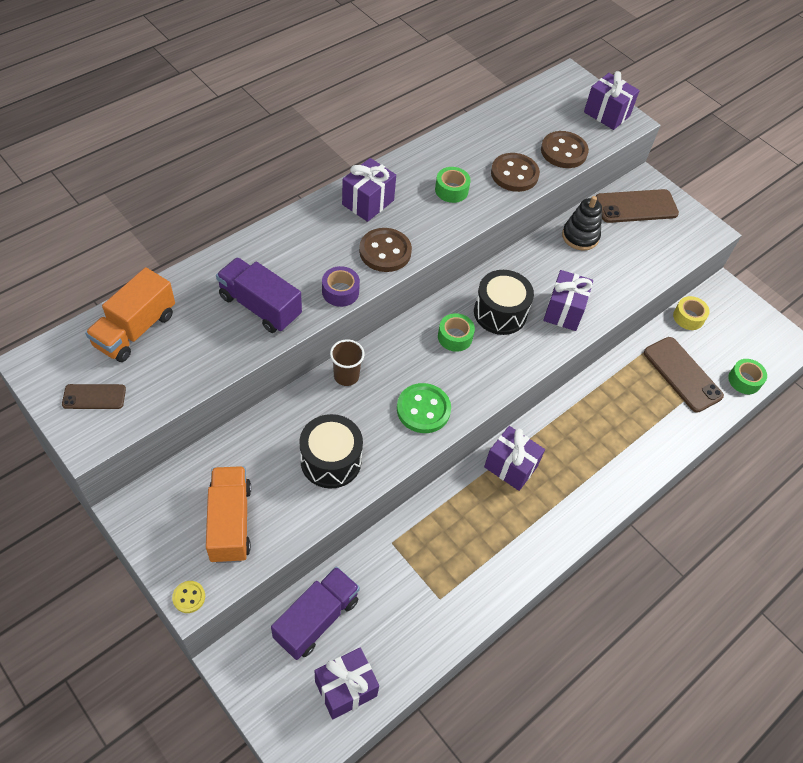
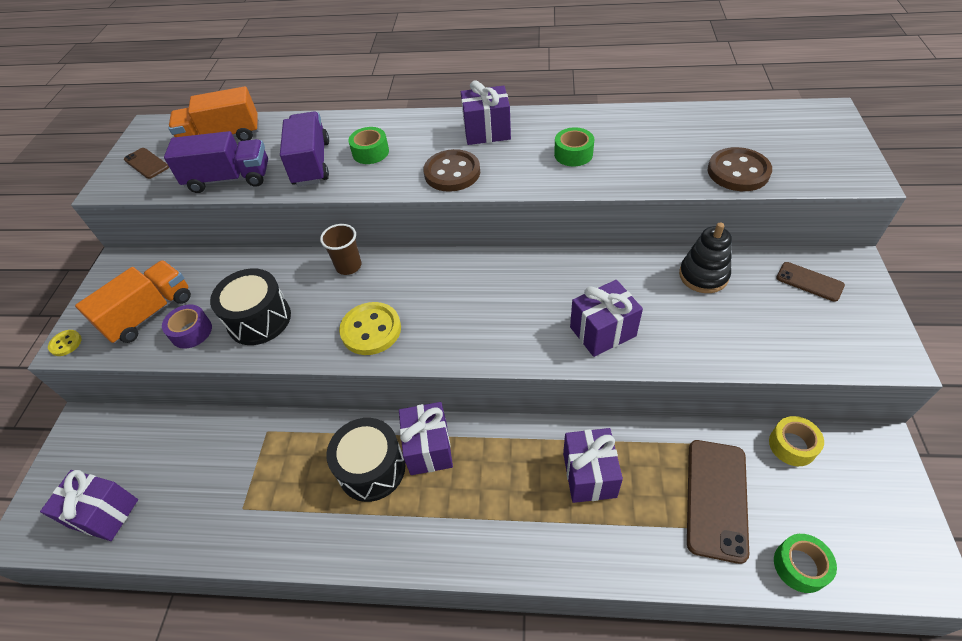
camera: 55 degrees right, 5 degrees down
(316, 619) = (154, 443): purple truck -> purple truck (229, 179)
(340, 292) = (378, 183): purple tape -> purple tape (191, 332)
(423, 409) = (371, 330): green button -> yellow button
(455, 337) = (469, 290): green tape -> green tape (370, 152)
(500, 313) = (535, 295): black drum -> black drum (372, 469)
(514, 174) = (655, 168): brown button -> none
(606, 114) = (837, 160): purple gift -> purple gift (589, 475)
(636, 207) = (809, 282): brown phone -> brown phone, size x0.55

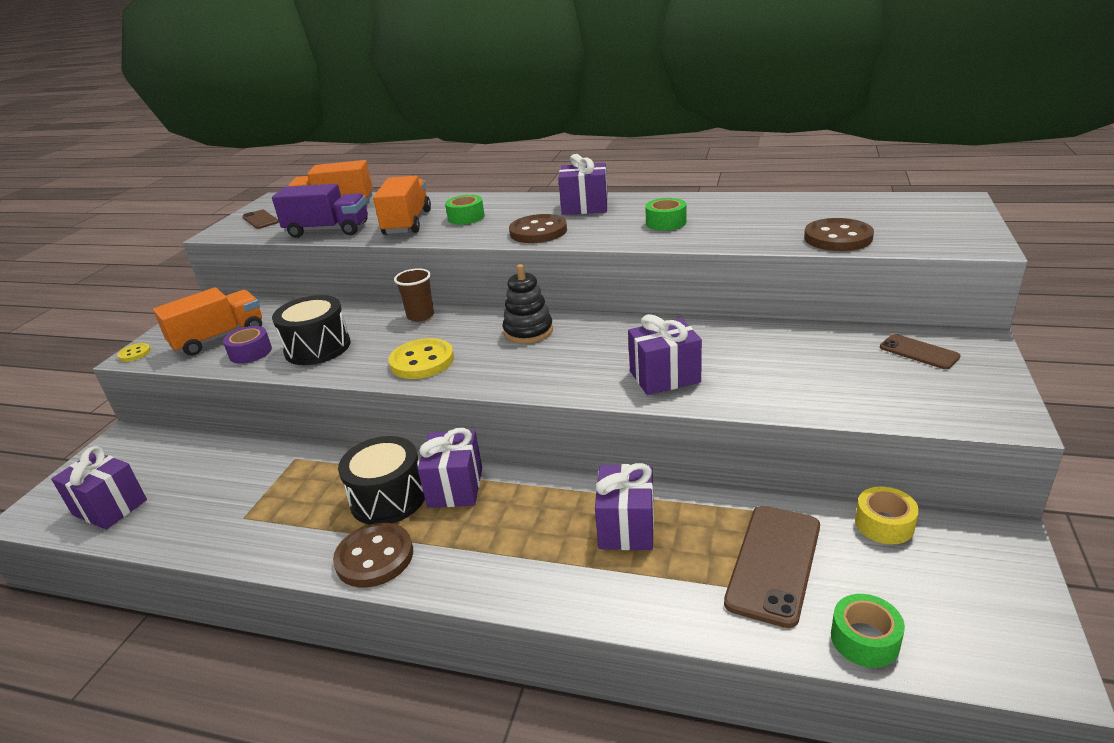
camera: 10 degrees right, 20 degrees down
(311, 163) = (407, 223): purple truck -> orange truck
(381, 538) = (374, 557): none -> brown button
(703, 275) = (794, 341): black stacking toy -> black stacking toy (528, 331)

